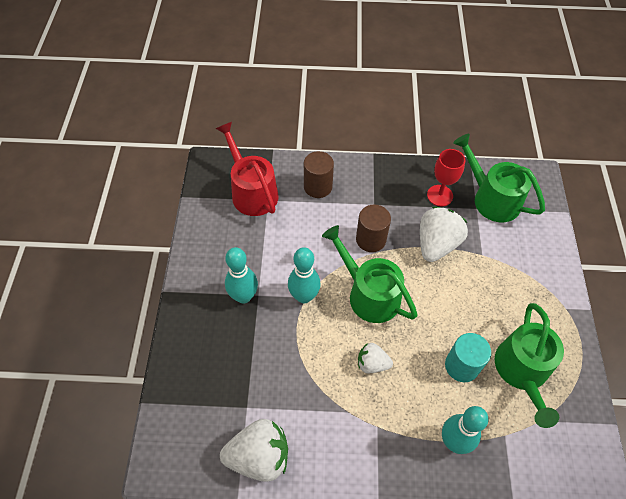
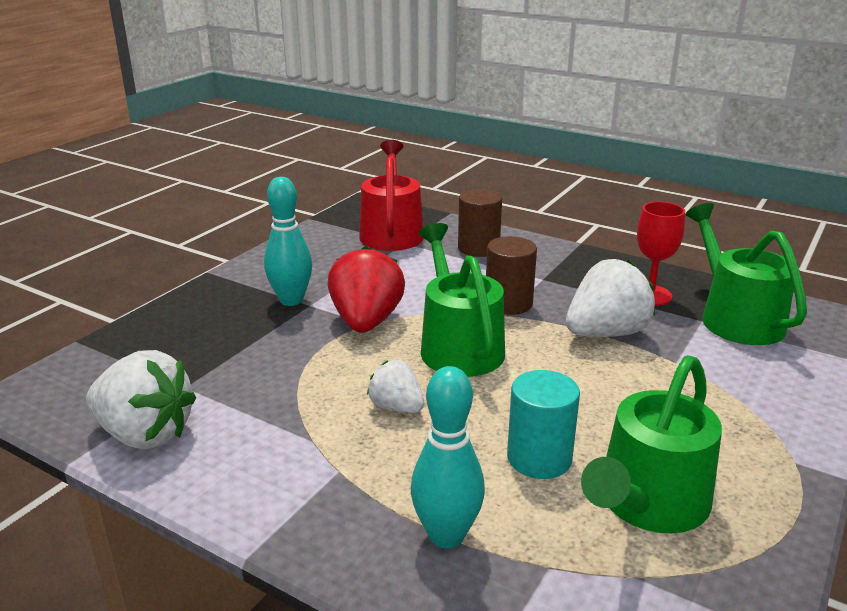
camera: 30 degrees right, 30 degrees down
(304, 296) = (366, 322): turquoise bowling pin -> red strawberry

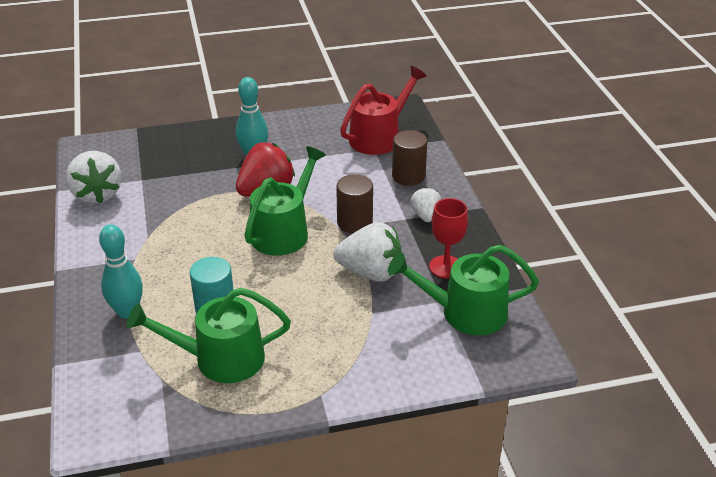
camera: 45 degrees right, 10 degrees up
(396, 407) = (202, 245): white strawberry -> white strawberry (425, 215)
(736, 318) = (465, 313): green watering can -> green watering can turned 120 degrees counterclockwise

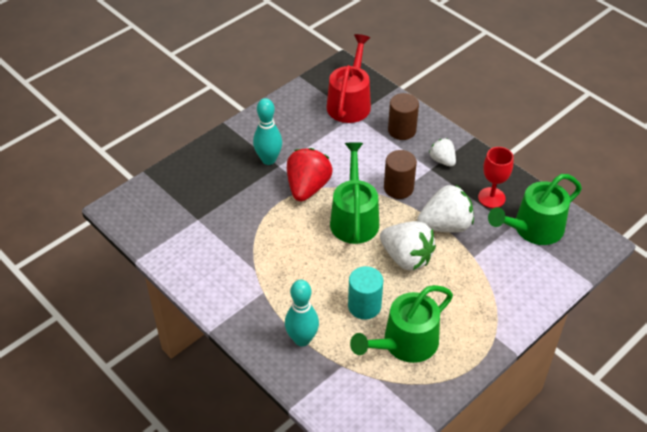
camera: 30 degrees left, 10 degrees up
(97, 194) = (174, 249): white strawberry -> white strawberry (406, 258)

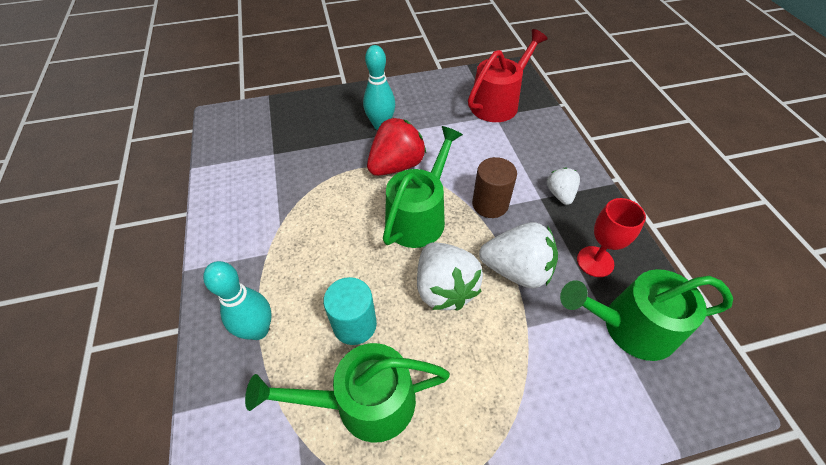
camera: 30 degrees right, 5 degrees up
(402, 130) = (534, 147): brown cylinder -> none

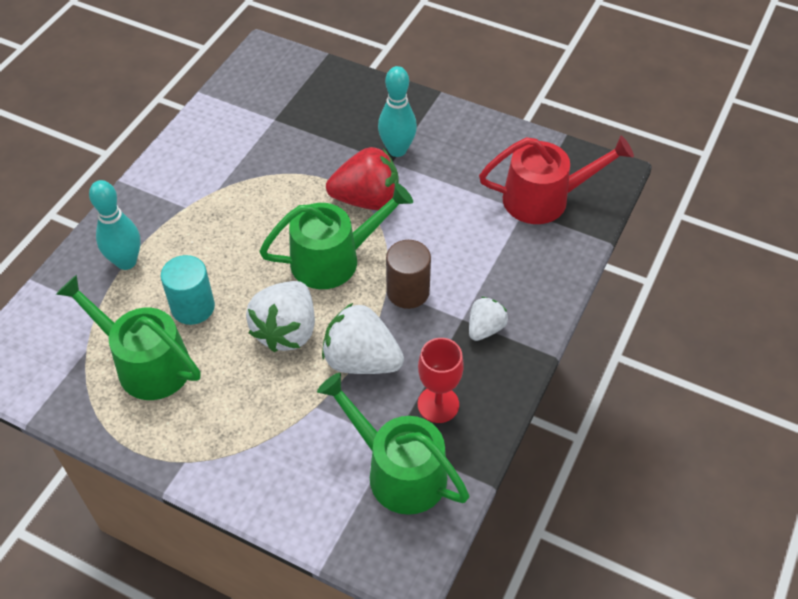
camera: 40 degrees right, 0 degrees up
(516, 270) = (361, 360): white strawberry -> white strawberry turned 150 degrees clockwise

